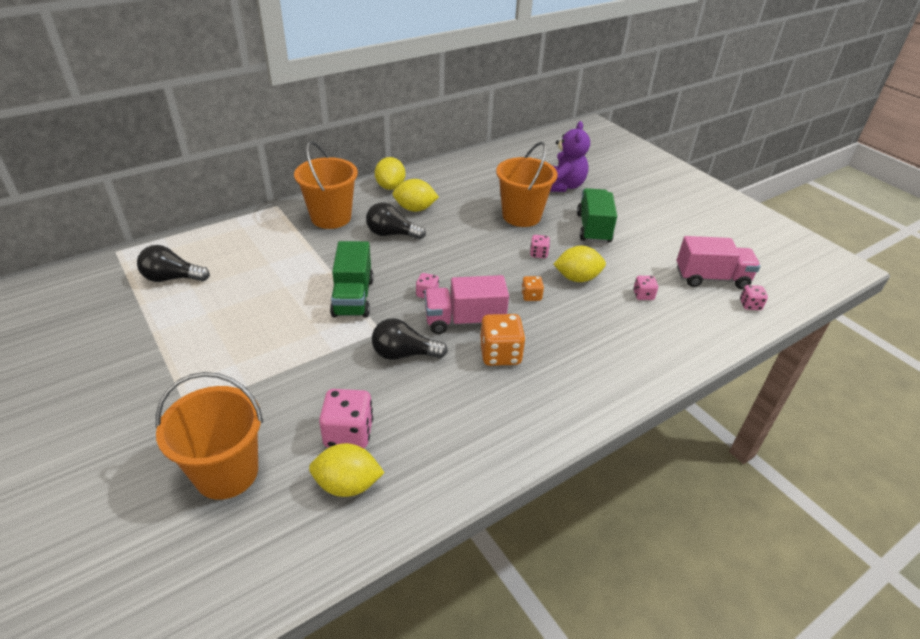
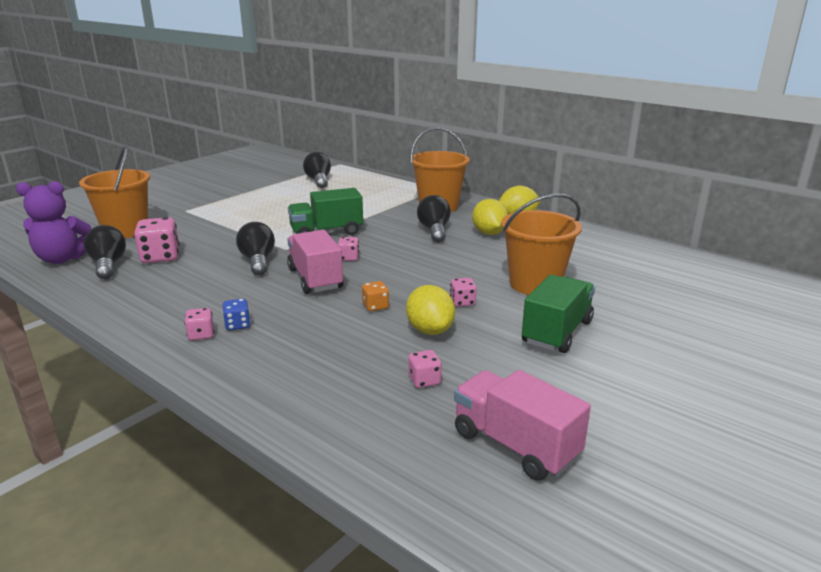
camera: 75 degrees right, 15 degrees down
(347, 485) = (108, 265): yellow lemon -> black light bulb
(500, 354) = (270, 301): orange dice -> none
(540, 378) = (237, 325): none -> blue dice
(563, 186) = (643, 302): purple teddy bear -> purple teddy bear (62, 259)
(593, 228) = (557, 332): green truck -> green truck turned 45 degrees counterclockwise
(711, 278) = (515, 445): pink truck -> pink truck turned 150 degrees clockwise
(750, 305) = (465, 491): pink dice -> pink dice (201, 335)

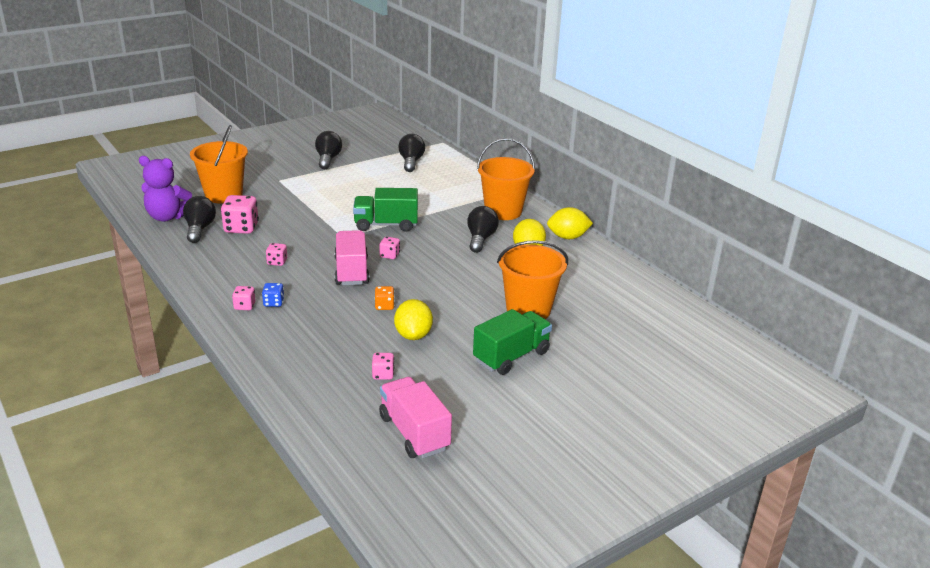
camera: 15 degrees right, 5 degrees up
(258, 261) = (315, 246): black light bulb -> black light bulb (328, 159)
(462, 302) = (455, 315): pink dice -> pink dice (277, 262)

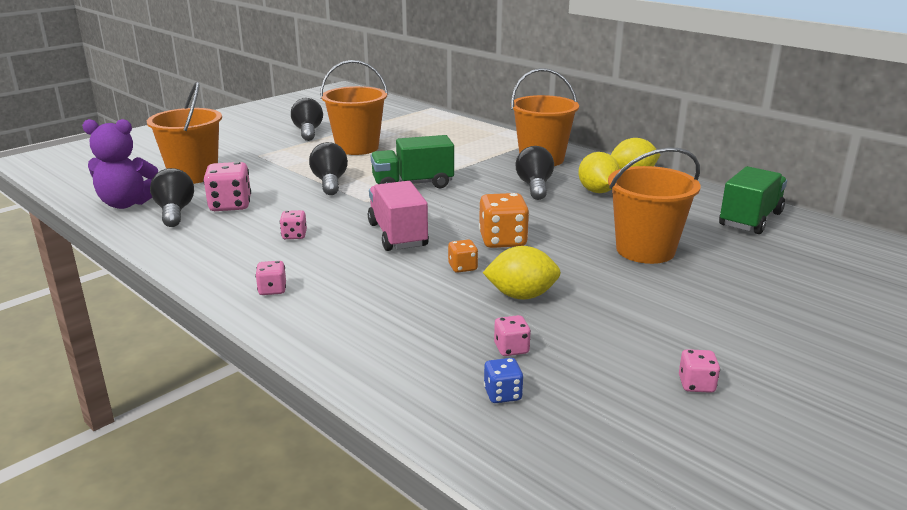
camera: 10 degrees left, 5 degrees down
(273, 303) = (311, 281): blue dice -> blue dice (502, 394)
(360, 181) = (357, 148): none -> orange bucket
(389, 255) = (436, 213): pink dice -> pink dice (696, 384)
(411, 162) = (406, 126): black light bulb -> black light bulb (330, 182)
(413, 335) = (521, 296): yellow lemon -> yellow lemon turned 75 degrees counterclockwise
(414, 433) = (605, 421): pink truck -> none
(426, 287) = (502, 241): none -> orange dice
(511, 356) = (665, 304): green truck -> green truck (750, 219)

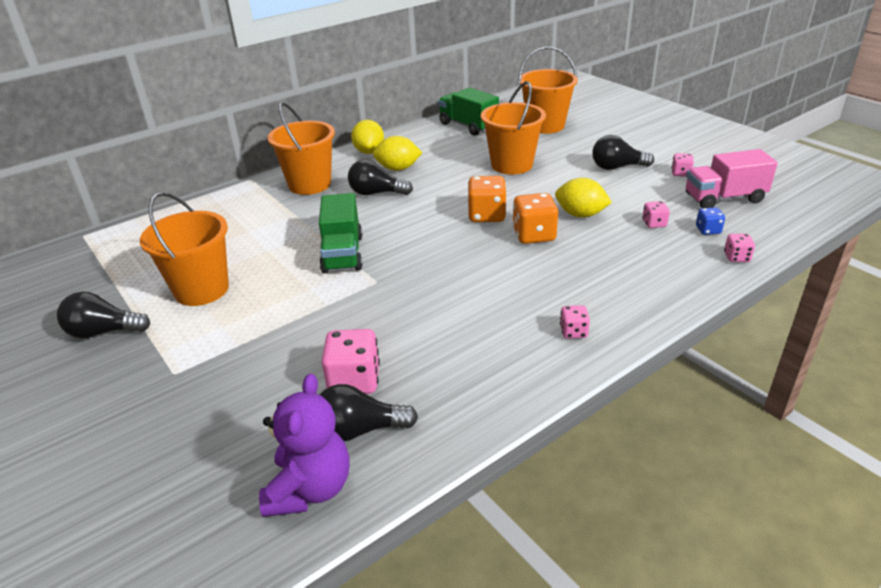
camera: 80 degrees left, 10 degrees up
(193, 175) = (223, 430): orange bucket -> orange bucket (545, 126)
(294, 235) = (454, 325): pink dice -> pink dice (736, 257)
(330, 182) = (312, 307): black light bulb -> black light bulb (617, 167)
(398, 235) = (466, 264): pink truck -> pink truck (724, 198)
(462, 267) = (534, 235): orange dice -> orange dice, size x1.84
(521, 296) = (580, 214): yellow lemon -> yellow lemon turned 75 degrees counterclockwise

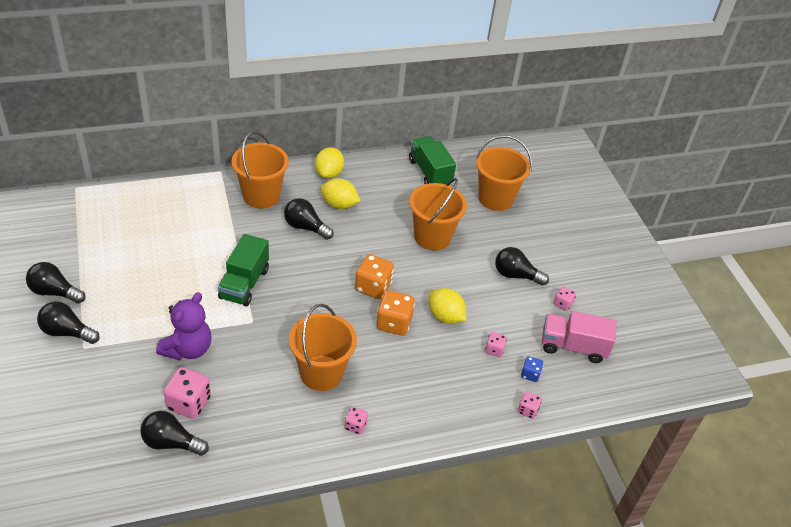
camera: 15 degrees right, 10 degrees up
(142, 365) = (67, 332): none -> black light bulb
(201, 289) = (132, 279): orange bucket -> orange bucket (321, 373)
(310, 489) = (121, 471): purple teddy bear -> purple teddy bear (188, 349)

